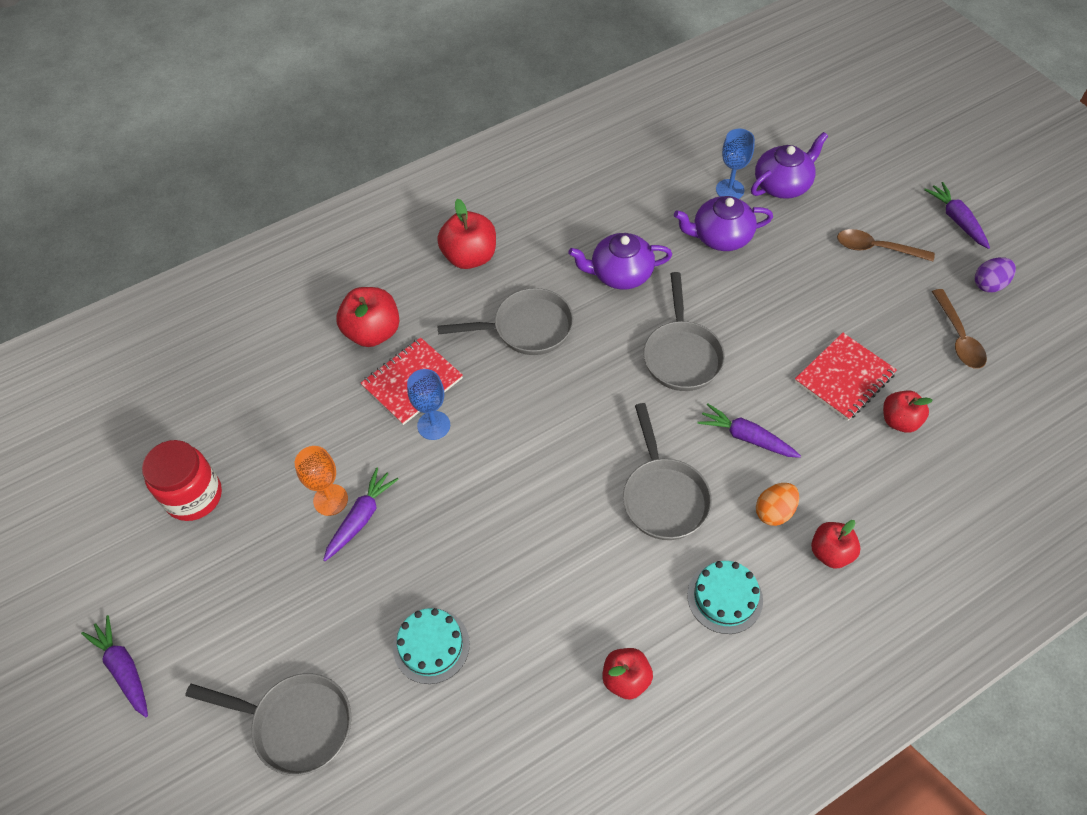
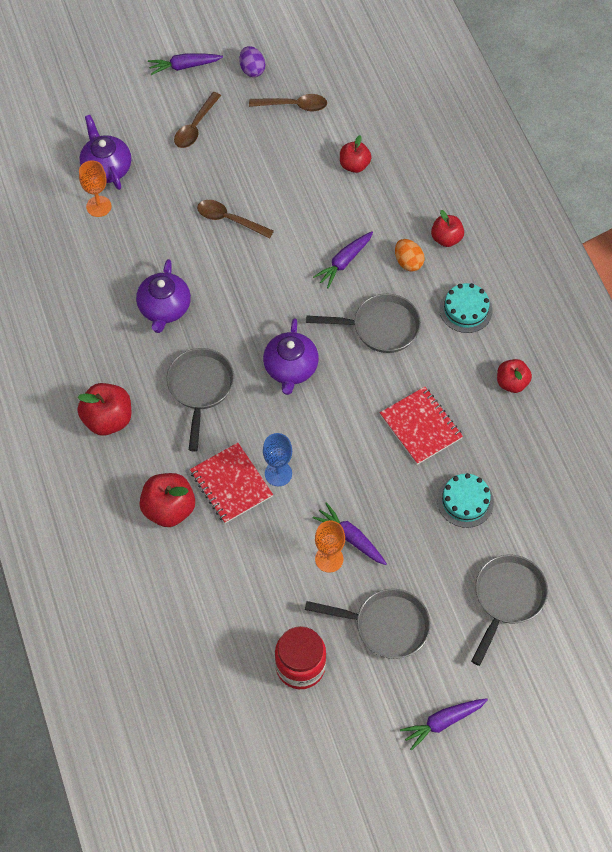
camera: 80 degrees left, 5 degrees up
(682, 355) = (259, 284): grey pan -> grey pan (386, 625)
(720, 237) = (148, 227): purple teapot -> purple teapot (290, 368)
(730, 190) = (99, 206): blue goblet -> orange goblet
(760, 307) = (229, 220): none -> brown spoon
(844, 378) = (309, 186): red notebook -> red notebook (420, 426)

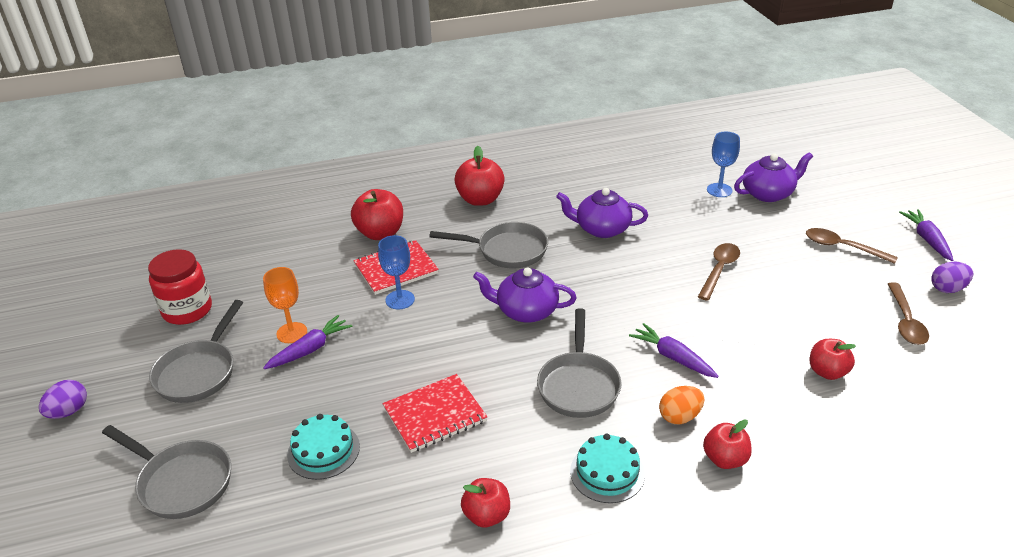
camera: 95 degrees right, 25 degrees down
(99, 206) = (719, 190): orange goblet -> blue goblet
(442, 722) = (69, 411): purple carrot -> purple egg

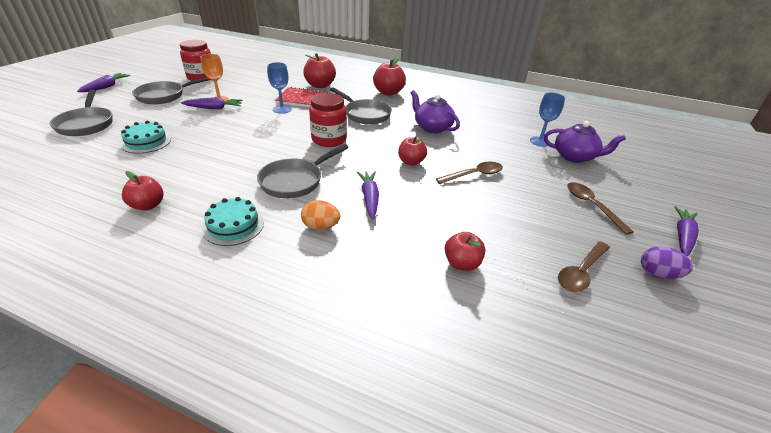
camera: 35 degrees right, 0 degrees up
(69, 411) = (106, 87): purple egg -> purple carrot
(435, 415) = (210, 155): red notebook -> none
(526, 311) = (329, 139): purple teapot -> red jar
(725, 459) = (306, 264): red apple -> red apple (411, 162)

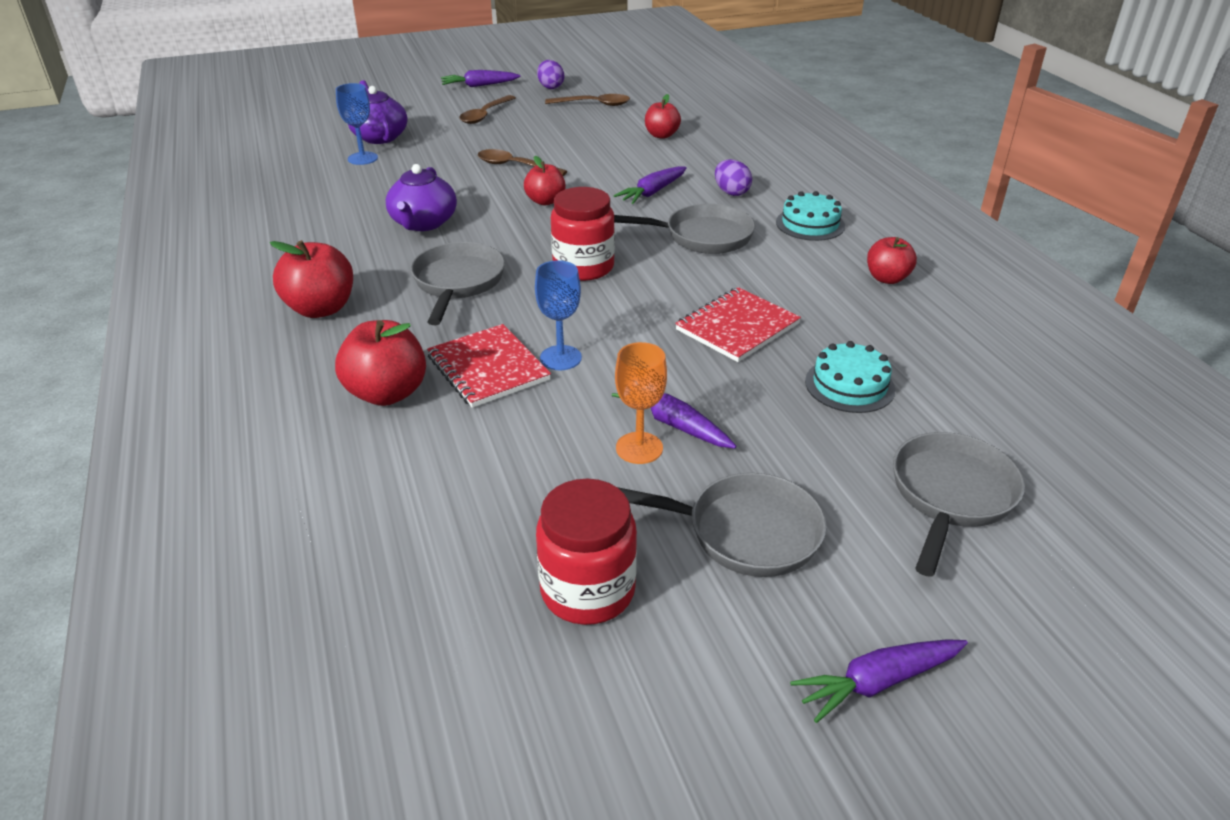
camera: 130 degrees left, 0 degrees up
(221, 144) = (737, 327): none -> red notebook
(321, 226) = (731, 192): orange egg -> purple egg

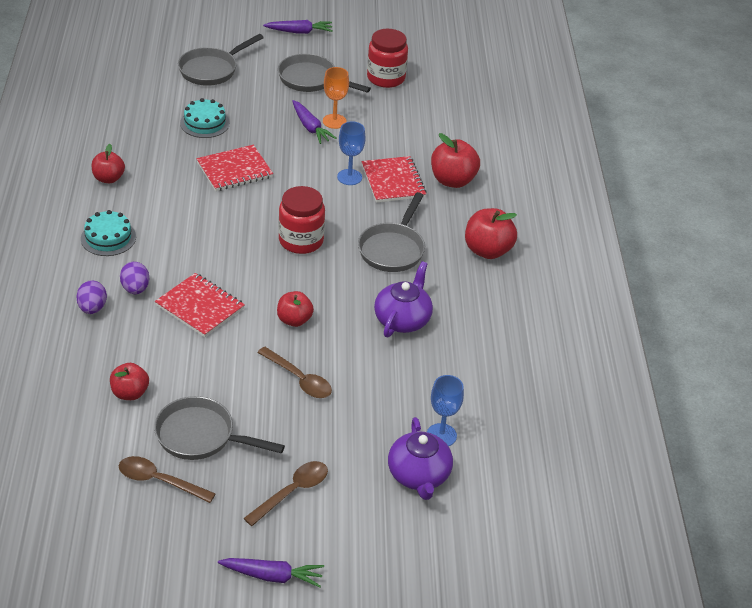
camera: 165 degrees left, 5 degrees up
(550, 87) = (186, 543): purple egg -> purple egg (92, 308)
(652, 192) = (200, 307): purple carrot -> red notebook
(701, 236) = (198, 247): grey pan -> grey pan (201, 436)

